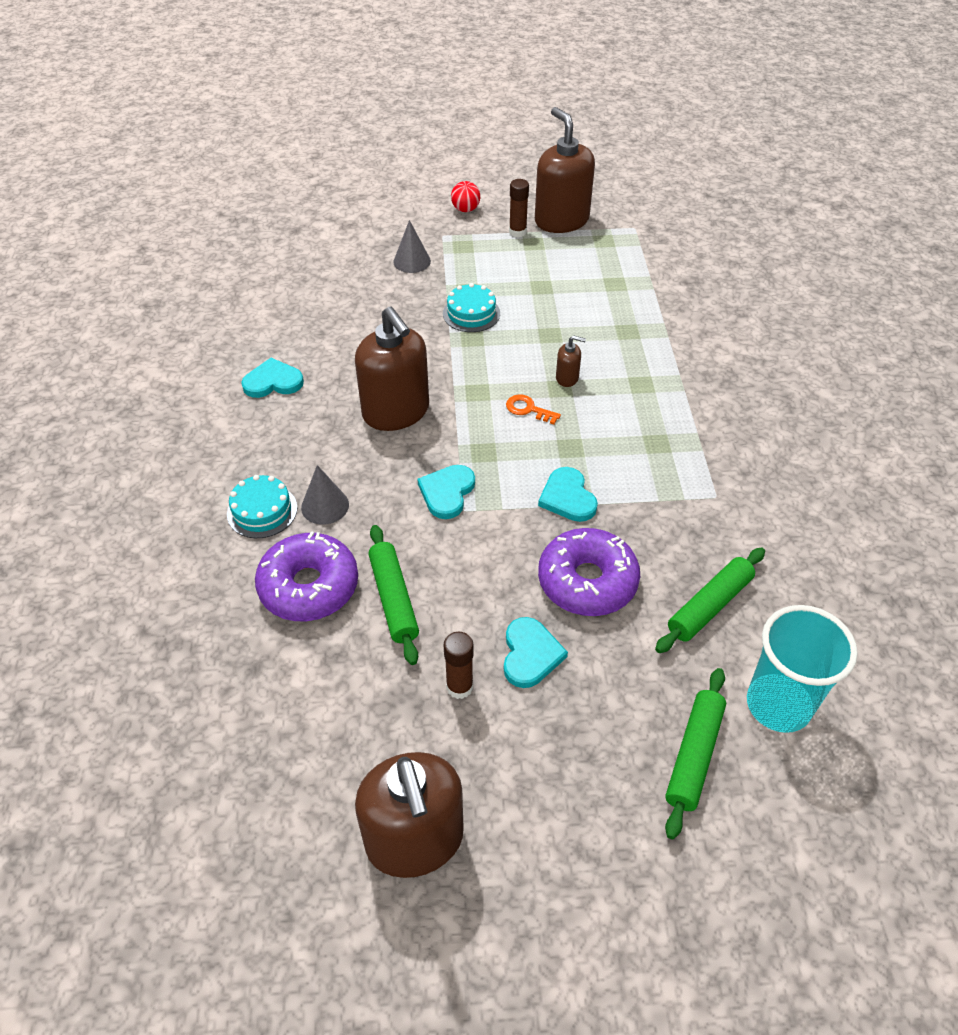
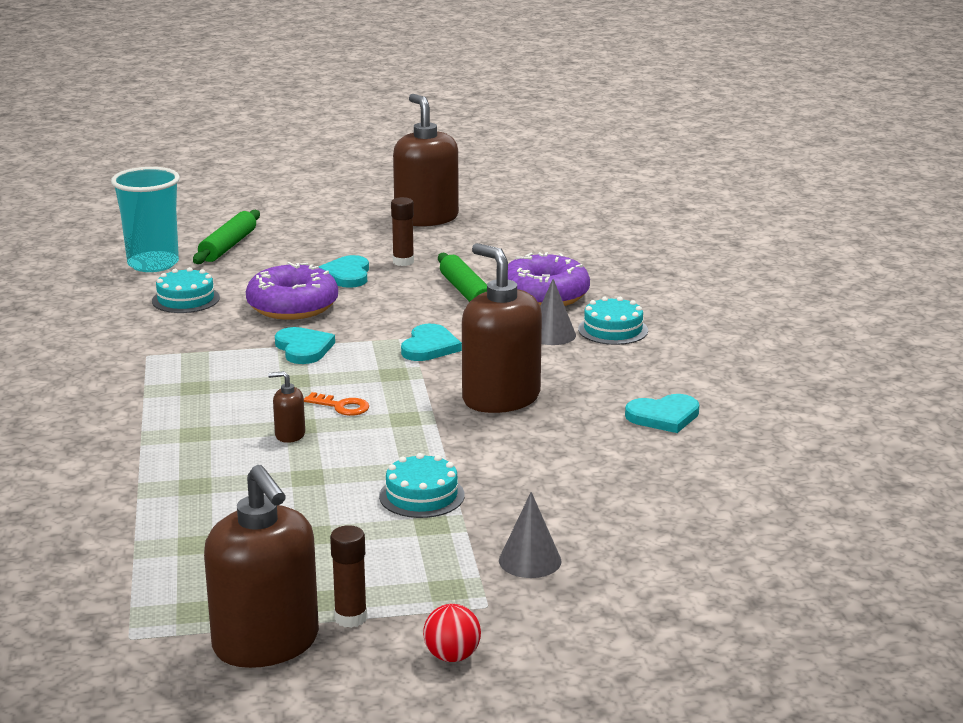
camera: 175 degrees right, 25 degrees down
(709, 606) = (185, 299): green rolling pin -> turquoise cake

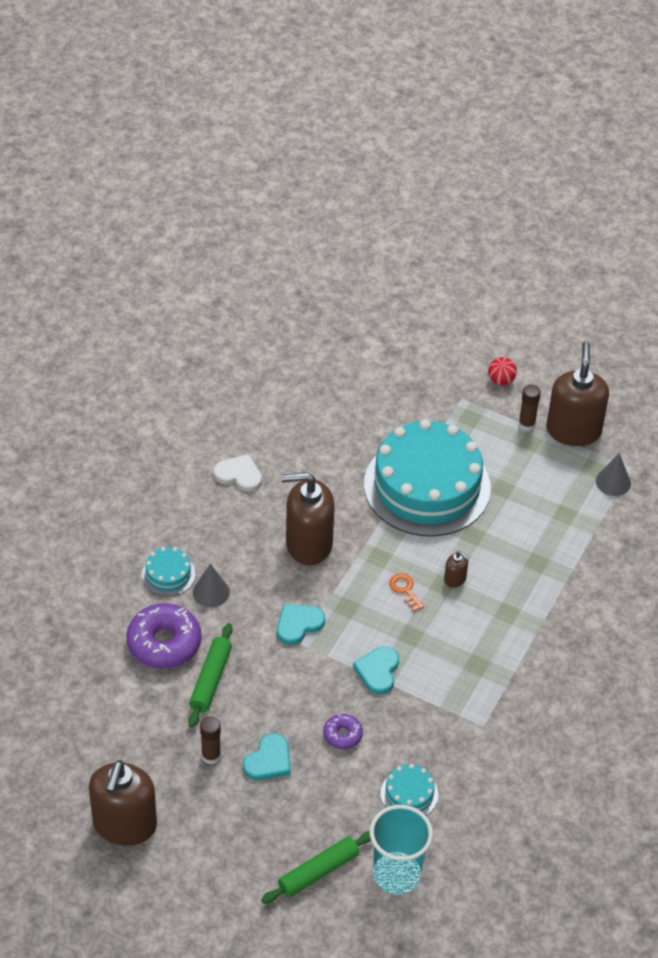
camera: 145 degrees left, 25 degrees up
(292, 306) = (342, 735): purple donut -> purple donut, size x0.51
(422, 495) = (427, 486): turquoise cake -> turquoise cake, size x2.46
(500, 398) = (308, 544): brown soap dispenser -> brown soap dispenser turned 90 degrees clockwise
(530, 560) = (417, 413): grey cone -> grey cone (613, 482)
(663, 416) = (239, 475): turquoise heart -> white heart

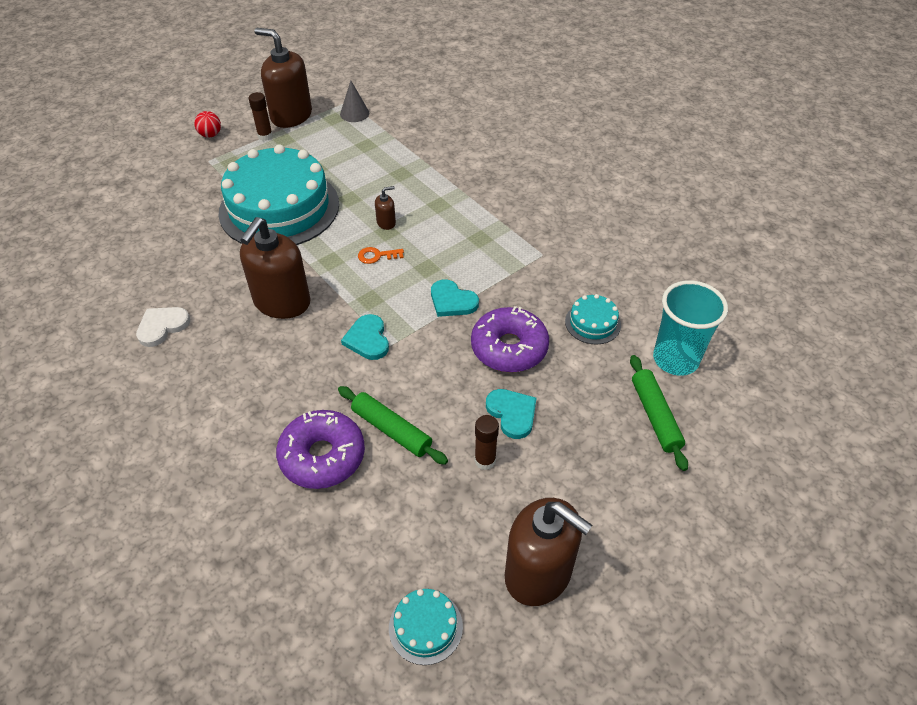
camera: 65 degrees left, 0 degrees up
(168, 574) = (238, 424): turquoise cake -> turquoise cake (425, 627)
(211, 592) = (285, 394): grey cone -> none
(342, 735) = (509, 348): purple donut -> purple donut, size x1.95

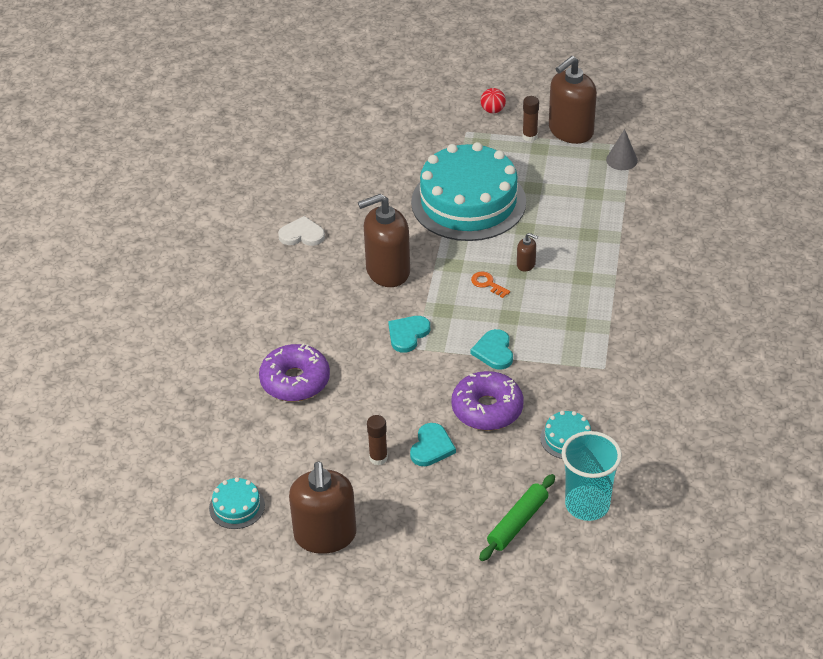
camera: 50 degrees right, 5 degrees down
(291, 116) = (570, 131): brown soap dispenser -> brown soap dispenser turned 120 degrees counterclockwise
(391, 430) = (350, 398): green rolling pin -> none

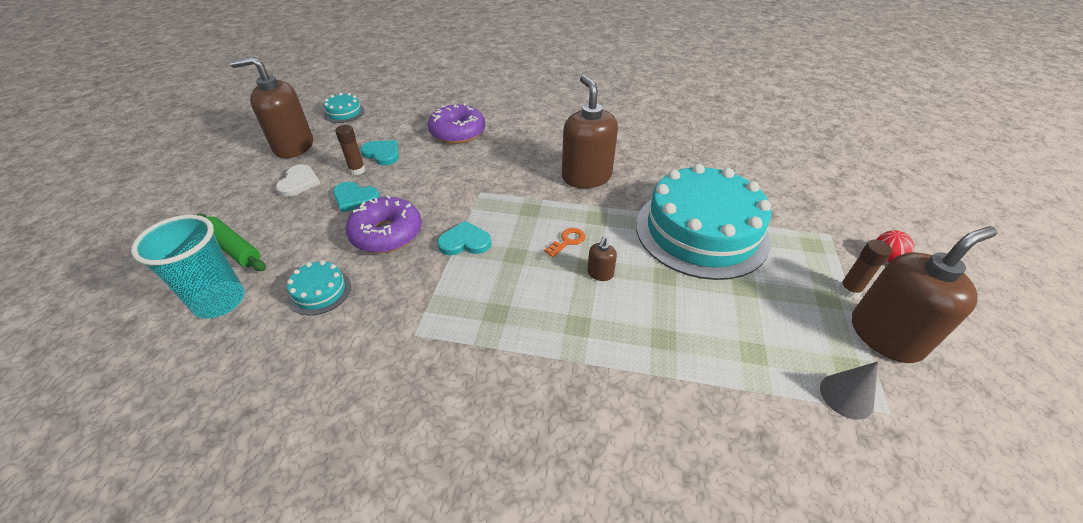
camera: 90 degrees right, 0 degrees up
(302, 234) = (631, 133): white heart -> white heart (299, 182)
(407, 334) = (499, 187): turquoise heart -> turquoise heart (382, 154)
(570, 131) = (885, 335): brown soap dispenser -> brown soap dispenser turned 105 degrees clockwise

